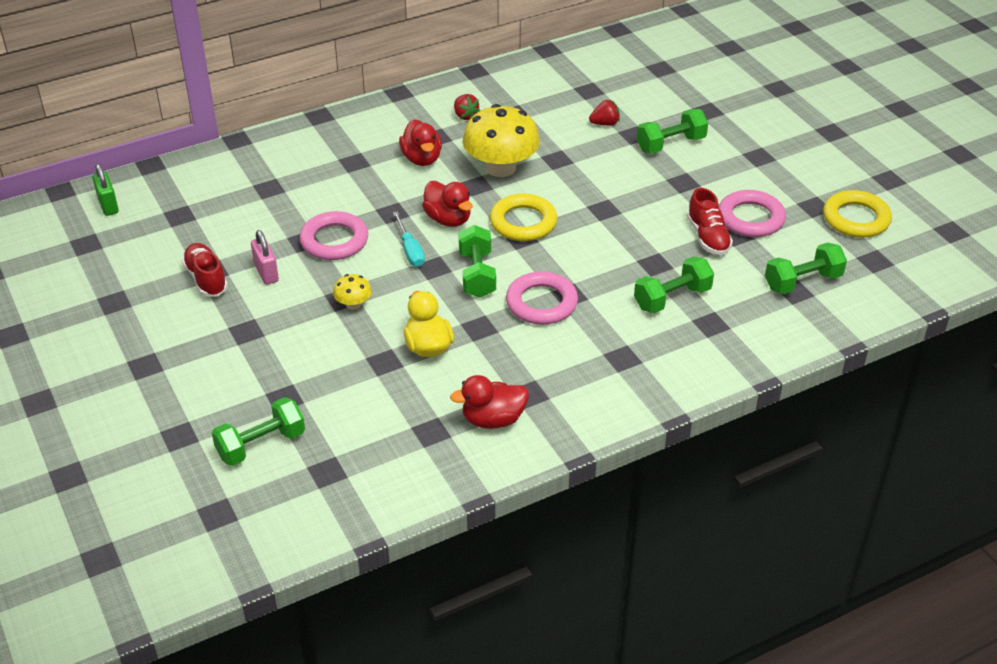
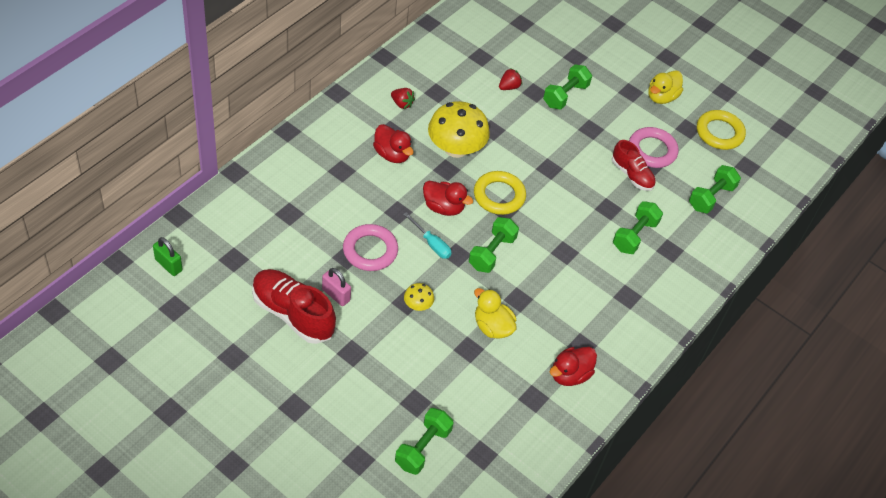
camera: 30 degrees left, 10 degrees up
(206, 279) = (293, 314): red shoe -> red shoe, size x1.62
(477, 274) = (491, 252): green dumbbell -> green dumbbell turned 60 degrees clockwise
(541, 303) = (550, 265): pink ring -> none
(797, 169) = (661, 97): none -> yellow duck

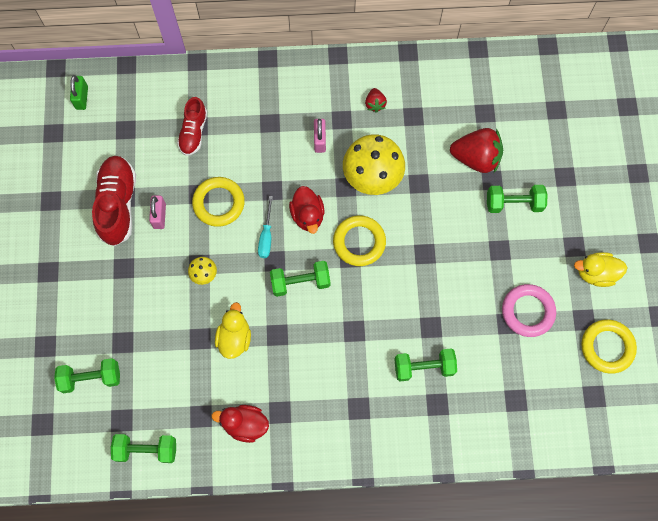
camera: 55 degrees right, 20 degrees up
(370, 250) = (219, 203): pink ring -> yellow ring
(392, 154) = (319, 140): red duck -> pink padlock
(509, 87) = (476, 158): red strawberry -> red strawberry, size x2.03
(632, 175) = (484, 317): red shoe -> red shoe (193, 132)
(711, 197) = (527, 393): green dumbbell -> green dumbbell (146, 449)

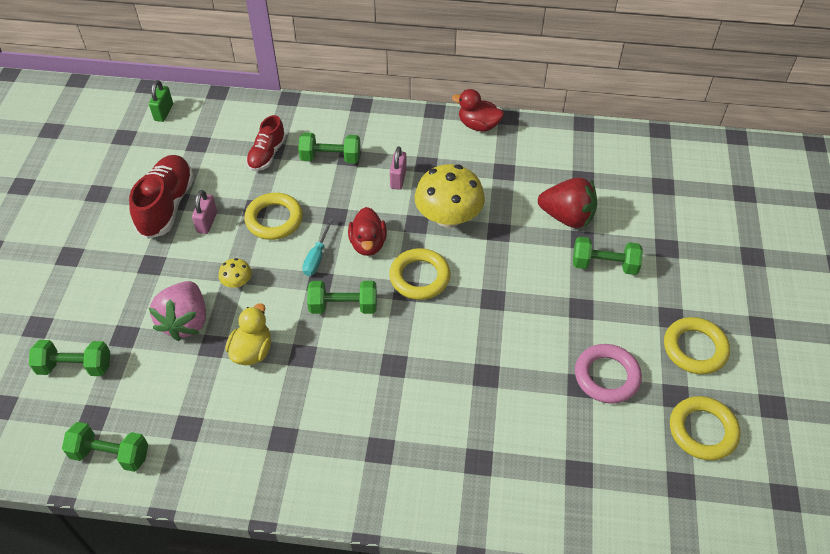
camera: 10 degrees right, 20 degrees down
(170, 320) = (185, 322): none -> pink strawberry
(245, 424) = (237, 445): red duck -> red duck (478, 125)
(375, 104) = (464, 155): red strawberry -> none
(424, 367) = (469, 417): green dumbbell -> green dumbbell (330, 158)
(596, 273) = (695, 348): yellow duck -> yellow ring

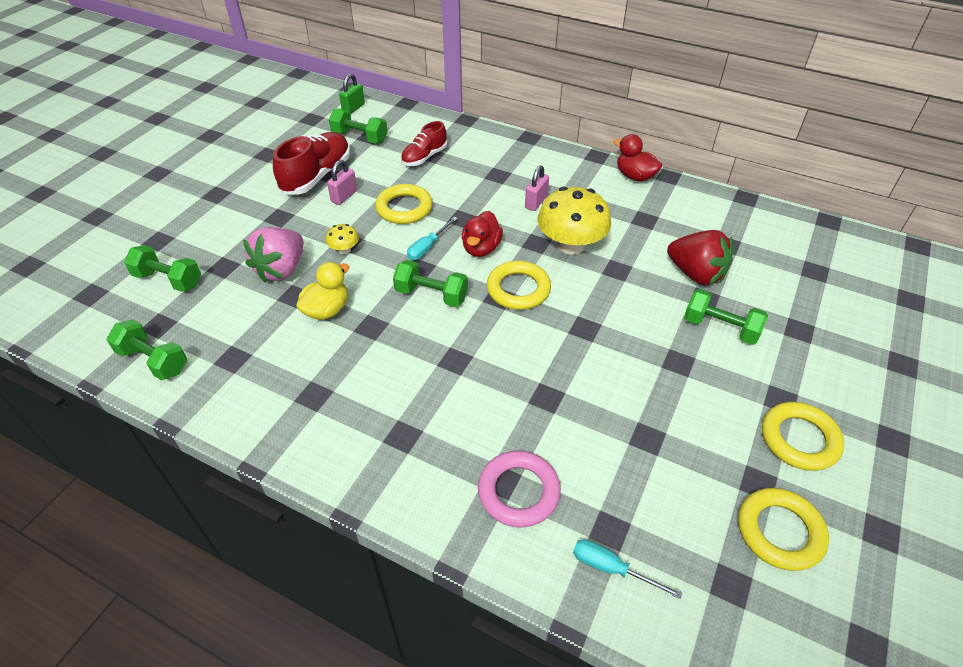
camera: 20 degrees right, 5 degrees down
(330, 158) = (480, 172): green dumbbell -> green dumbbell (360, 137)
(591, 503) = (611, 568): none -> turquoise screwdriver
(606, 376) = (682, 438): pink ring -> pink ring (518, 492)

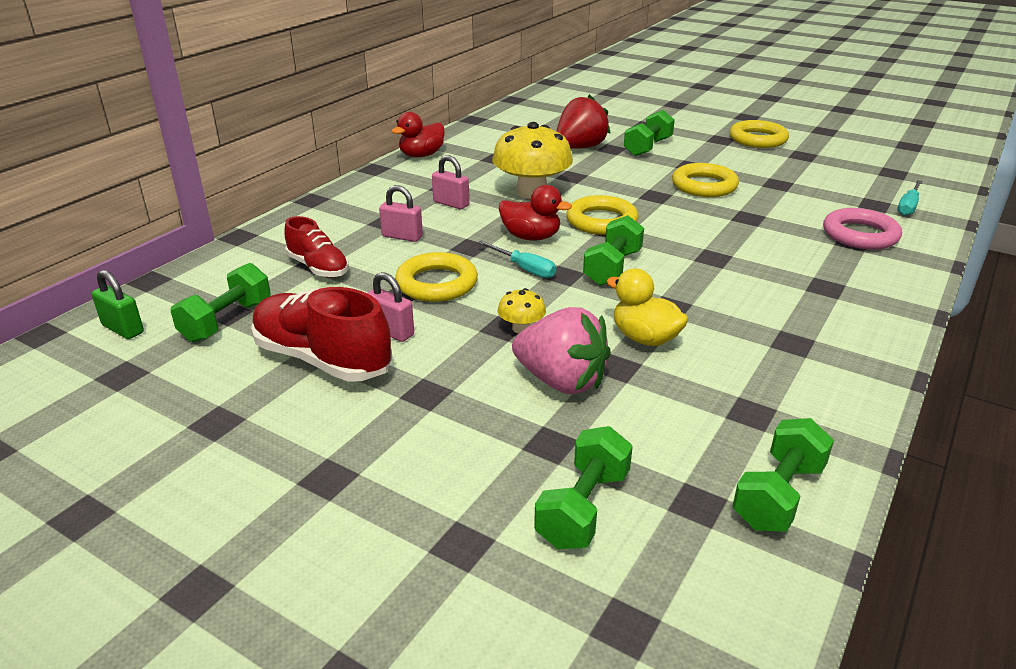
camera: 85 degrees left, 15 degrees down
(473, 185) = (402, 236): none -> pink padlock
(779, 531) = (841, 154): yellow ring -> yellow ring (704, 186)

